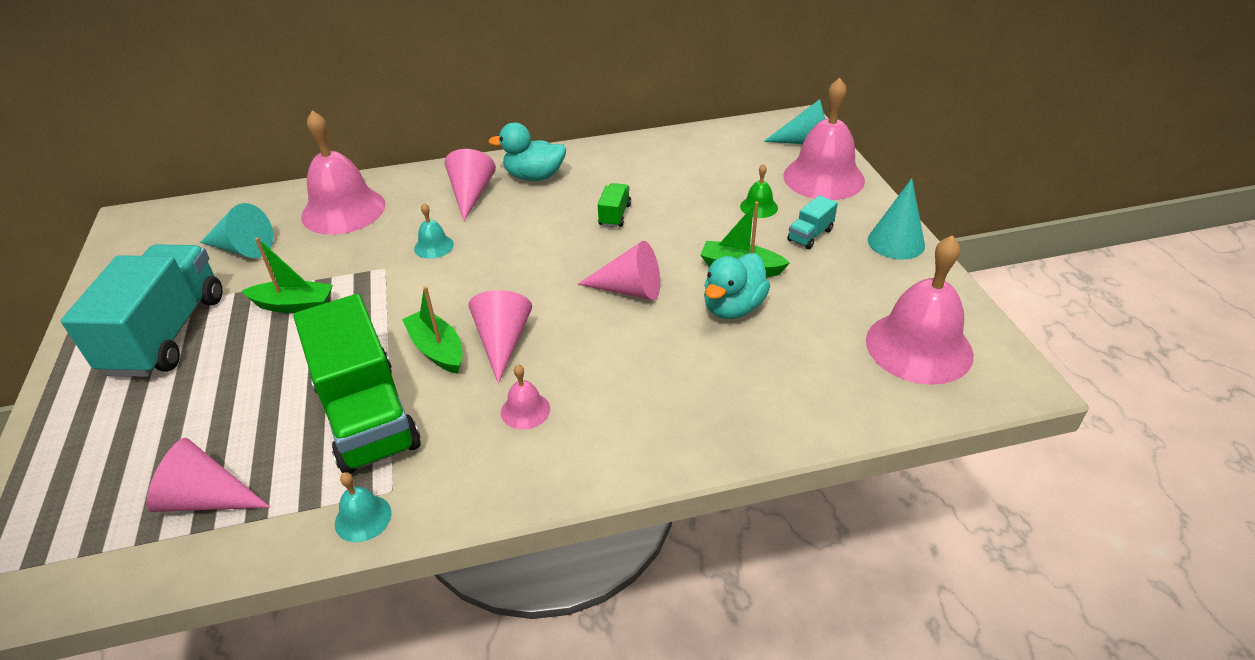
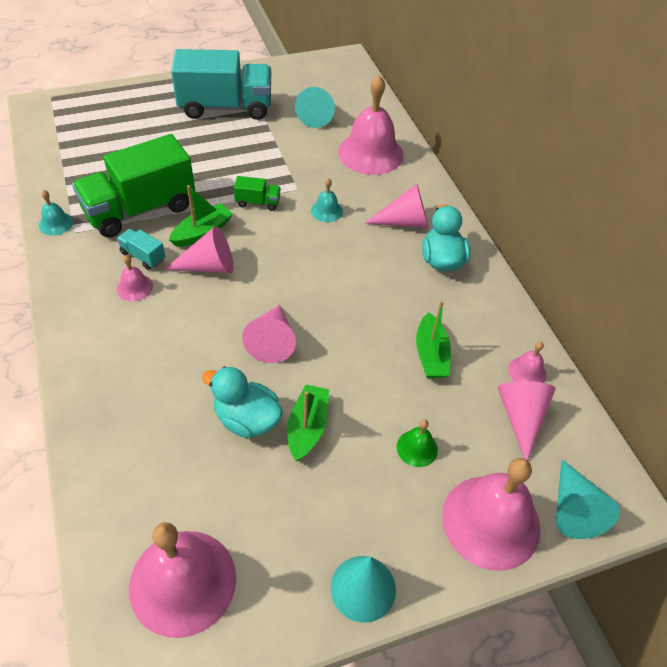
camera: 80 degrees right, 10 degrees up
(206, 499) = (84, 158): pink cone -> pink cone (521, 417)
(294, 305) = (253, 153): green boat -> green boat (431, 355)
(614, 215) = (385, 324): green truck -> green truck (258, 202)
(677, 146) = (527, 372): none -> pink bell
(810, 235) = (368, 496): turquoise truck -> turquoise truck (143, 256)

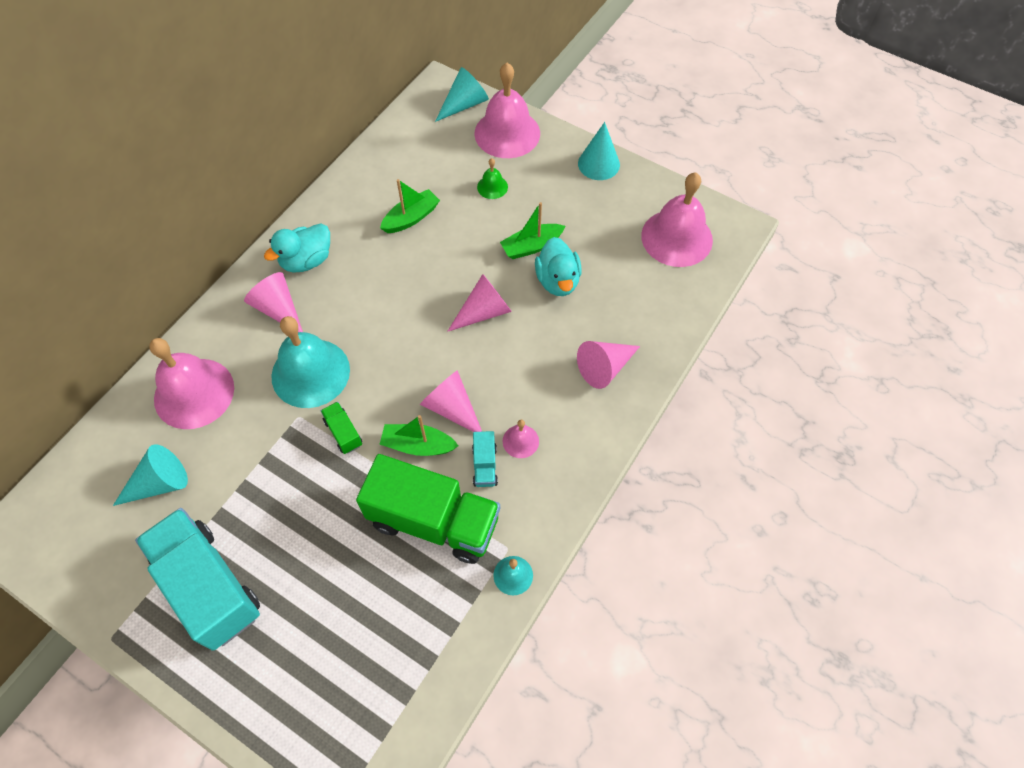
camera: 125 degrees left, 10 degrees up
(326, 211) = (310, 373): turquoise bell -> turquoise bell, size x2.23
(521, 417) = (421, 151): pink cone -> pink cone (604, 368)
(527, 372) = (379, 164): pink bell -> none

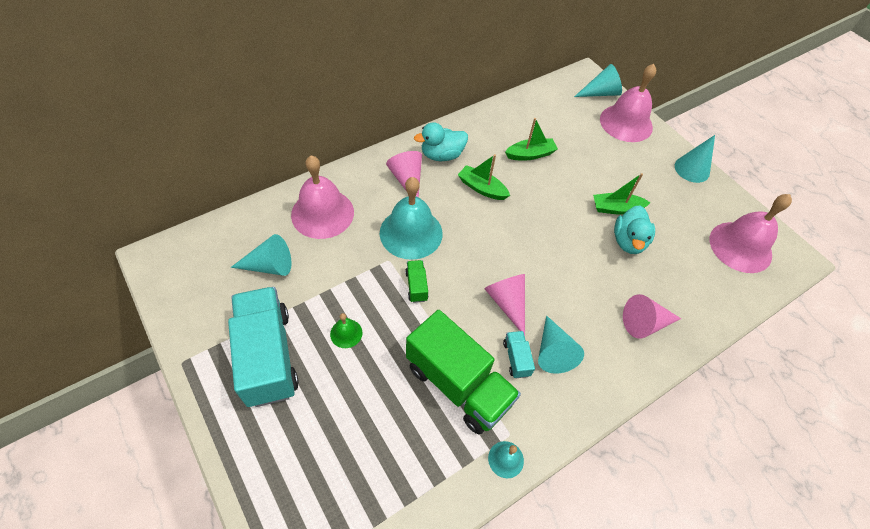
camera: 20 degrees right, 5 degrees down
(418, 445) = (469, 320): green boat -> green boat (482, 188)
(484, 312) = (560, 241): pink cone -> none
(485, 465) = (516, 358): turquoise truck -> turquoise truck turned 150 degrees clockwise
(492, 187) = (600, 155): green bell -> green bell (346, 333)
(520, 441) = (553, 352): pink bell -> turquoise cone

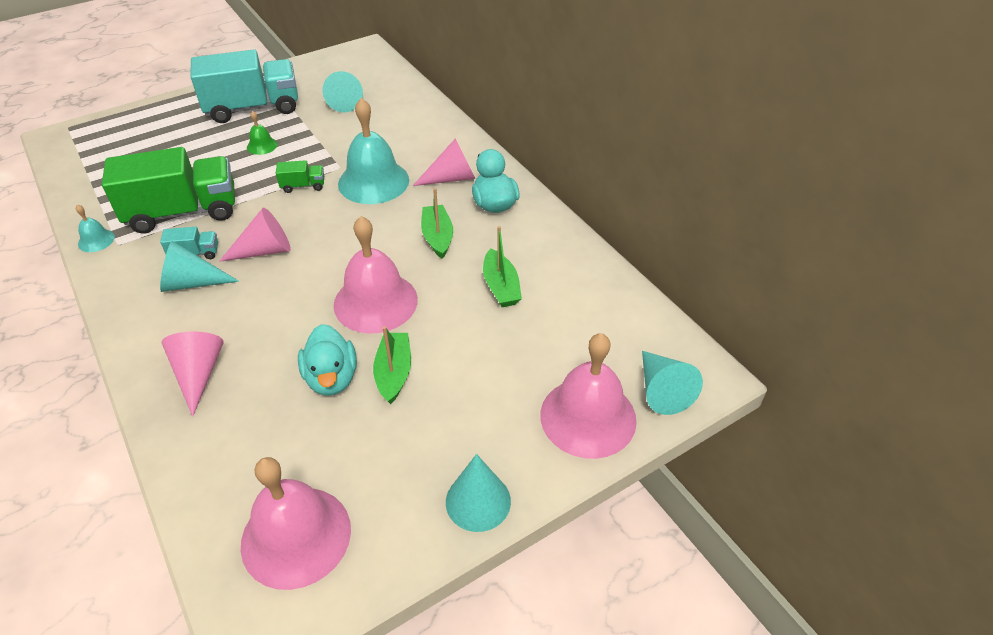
camera: 95 degrees right, 10 degrees down
(322, 213) = (406, 125): pink bell -> pink bell (375, 302)
(458, 384) = (183, 212): green truck -> green truck turned 150 degrees counterclockwise
(482, 188) = (437, 237): green boat -> green boat turned 45 degrees counterclockwise
(628, 241) = (331, 378): turquoise duck -> turquoise duck turned 120 degrees counterclockwise

